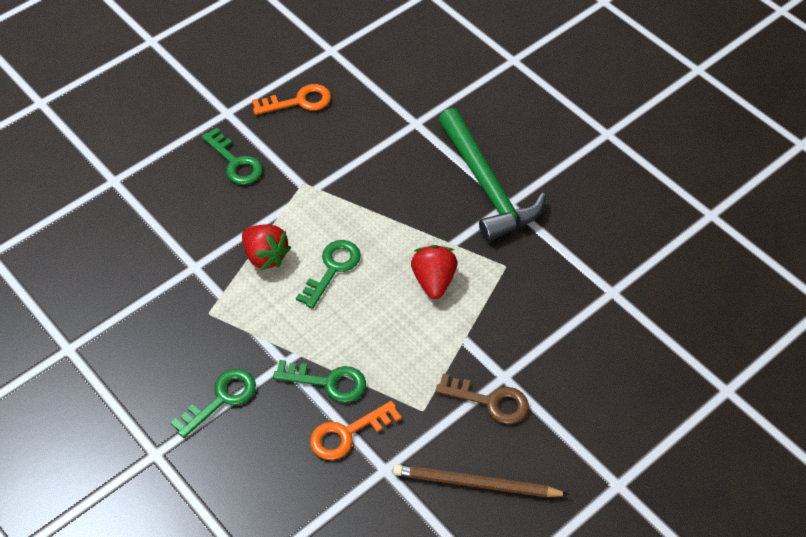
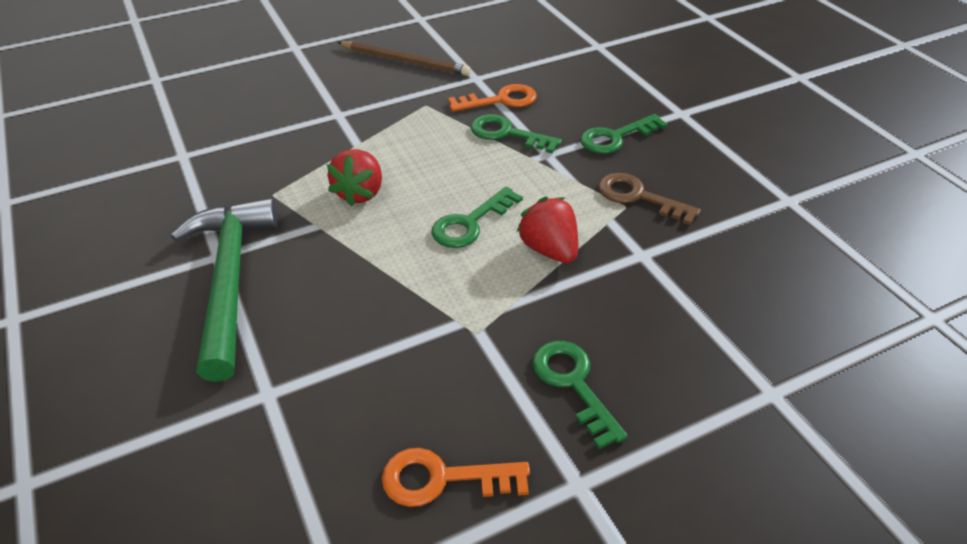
camera: 165 degrees left, 10 degrees down
(490, 401) = (362, 101): brown key -> brown key (638, 197)

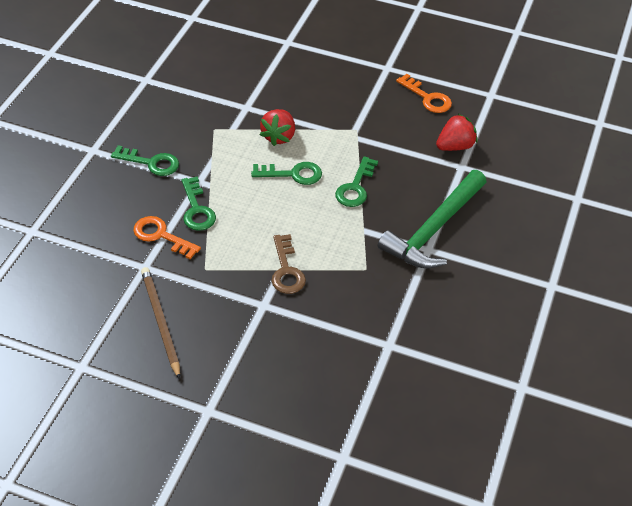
camera: 135 degrees left, 5 degrees up
(360, 193) = (321, 232): red strawberry -> red strawberry (455, 146)
(573, 384) = (347, 89): green key -> green key (355, 187)
(638, 197) = (201, 128): brown key -> brown key (286, 270)

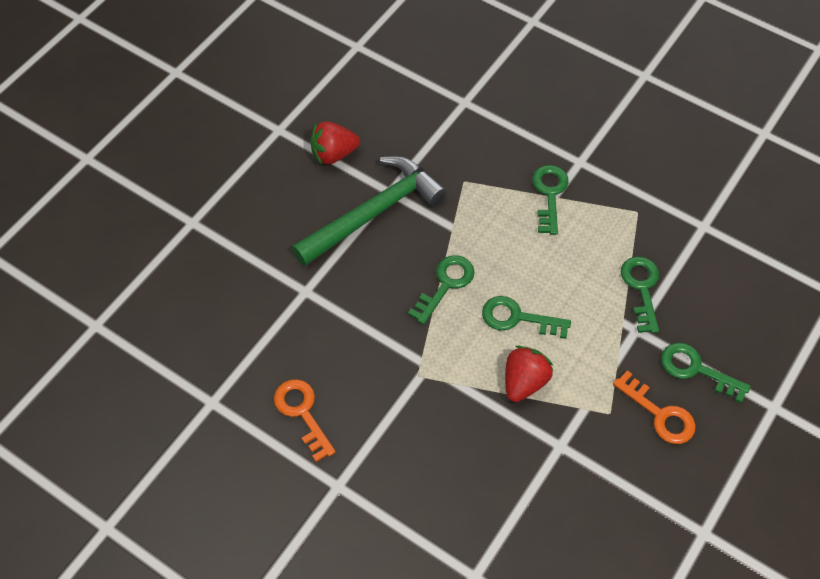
camera: 165 degrees left, 10 degrees up
(160, 322) = (687, 162): brown pencil -> none
(161, 236) = (684, 260): orange key -> orange key (659, 414)
(286, 270) = (549, 194): brown key -> green key
(455, 146) = (300, 322): red strawberry -> red strawberry (333, 154)

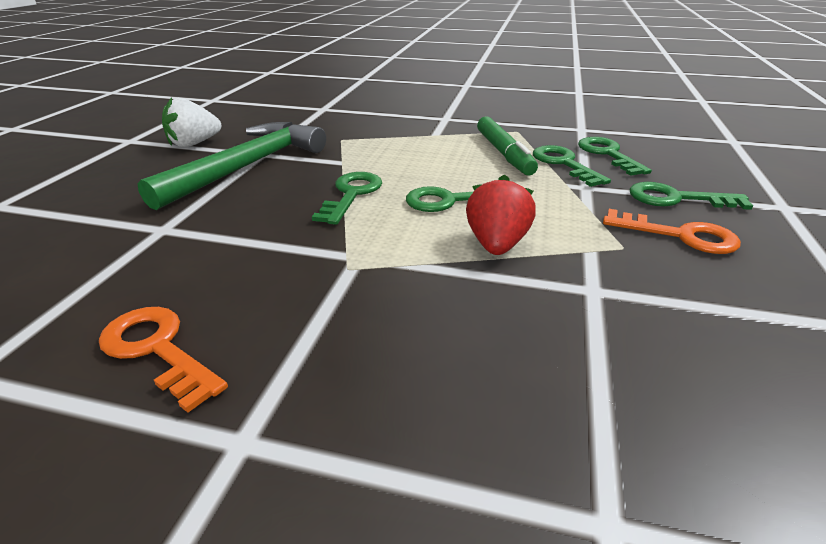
camera: 20 degrees left, 25 degrees down
(333, 154) = (194, 144): red strawberry -> white strawberry
(549, 194) = (430, 134): green key -> green key (608, 154)
(599, 253) = (504, 153): none -> green marker

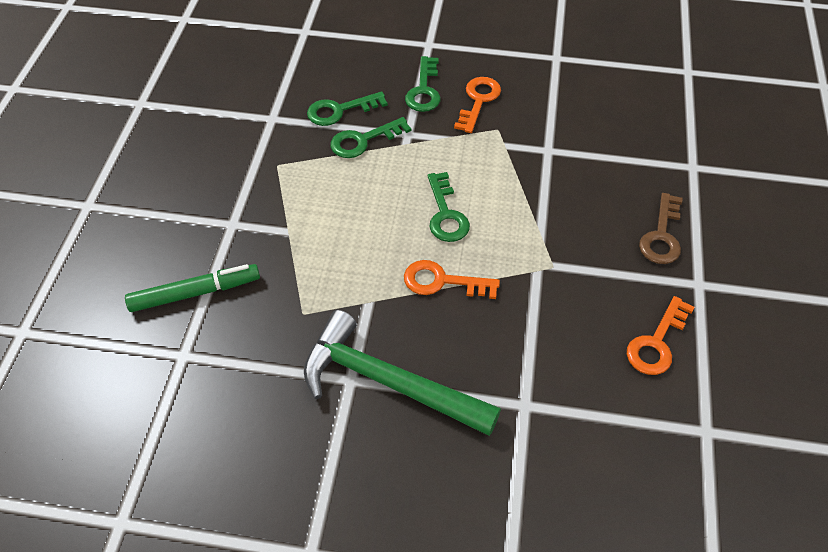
camera: 95 degrees left, 20 degrees up
(194, 144) = (322, 464): white strawberry -> none
(351, 194) = (442, 281): green key -> orange key
(381, 405) = (662, 236): none -> brown key
(496, 244) = (507, 189): red strawberry -> none
(504, 153) = (340, 178): green marker -> green marker (195, 293)

